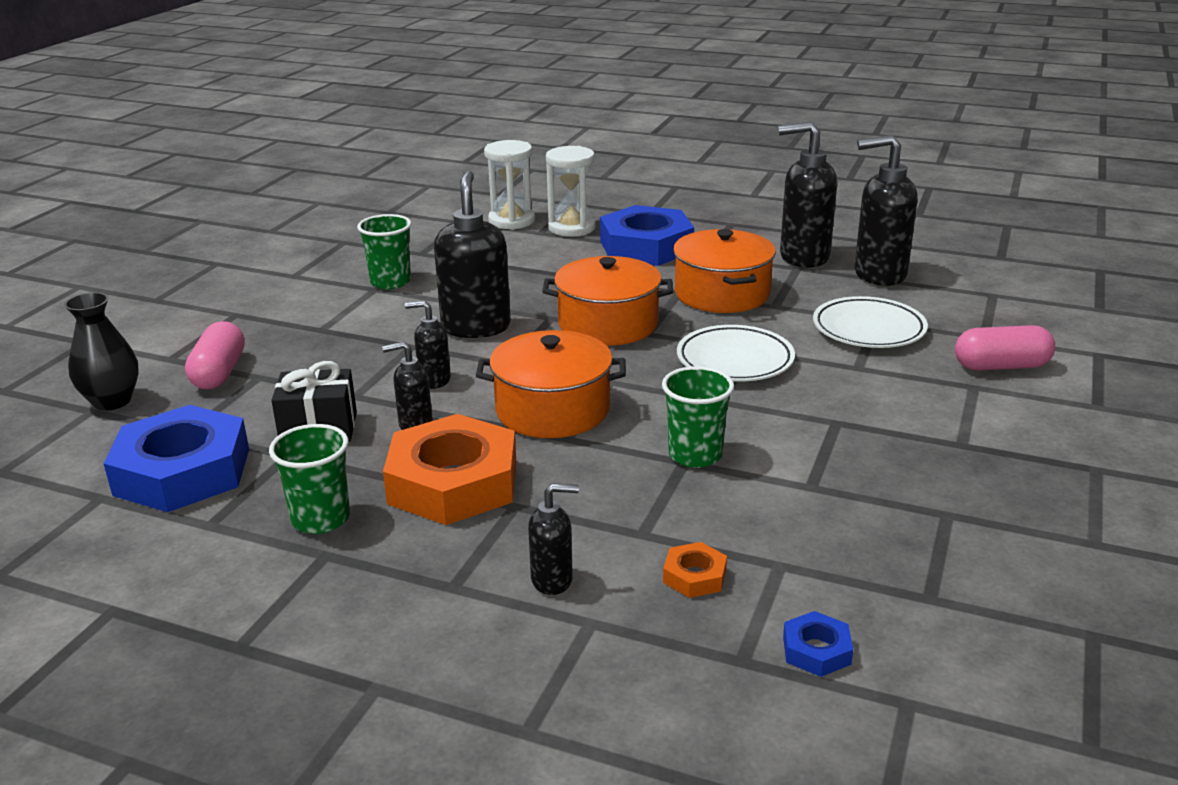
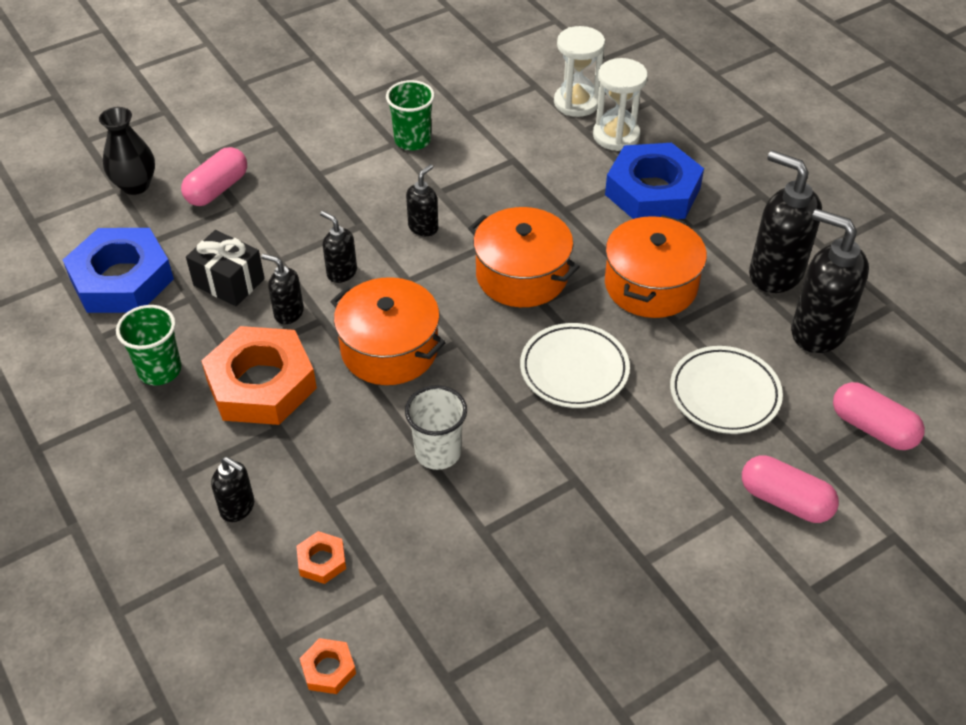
camera: 35 degrees right, 20 degrees up
(476, 327) = (423, 227): black soap dispenser -> black soap dispenser, size x0.52
(695, 455) = (438, 452): green cup -> white cup
(816, 650) = (328, 669): blue nut -> orange nut
(993, 307) = (872, 428): none -> pink capsule

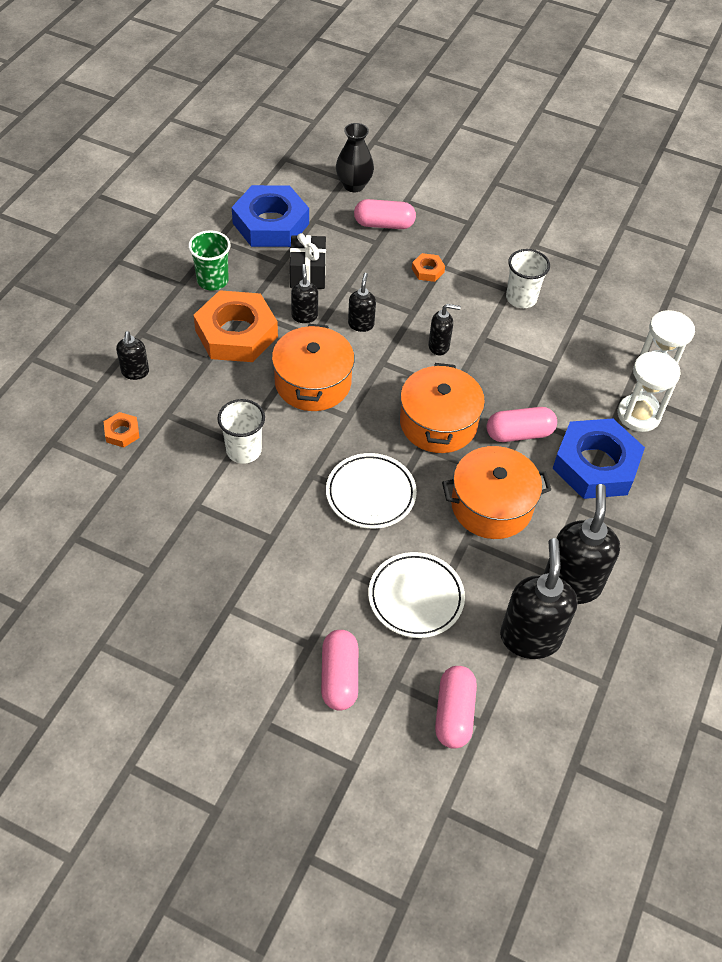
camera: 55 degrees right, 5 degrees up
(328, 669) = (48, 474): orange nut -> orange nut (428, 270)
(412, 140) = (521, 298): green cup -> white cup
(578, 224) = (519, 433): none -> pink capsule

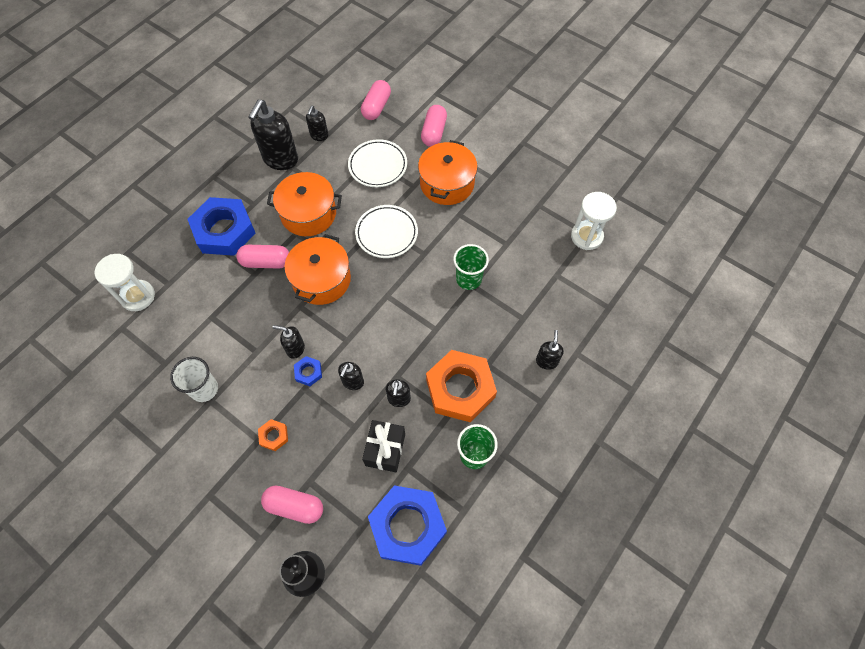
camera: 165 degrees left, 10 degrees up
(122, 432) = (557, 307): orange nut -> none
(244, 450) = (468, 279): white cup -> green cup
(313, 383) = (406, 329): orange pot -> orange pot (447, 183)
(414, 326) = (308, 372): none -> blue nut
(530, 637) = (319, 136): black soap dispenser -> black soap dispenser, size x0.52
(638, 415) = (171, 263): white hourglass -> white hourglass (586, 236)

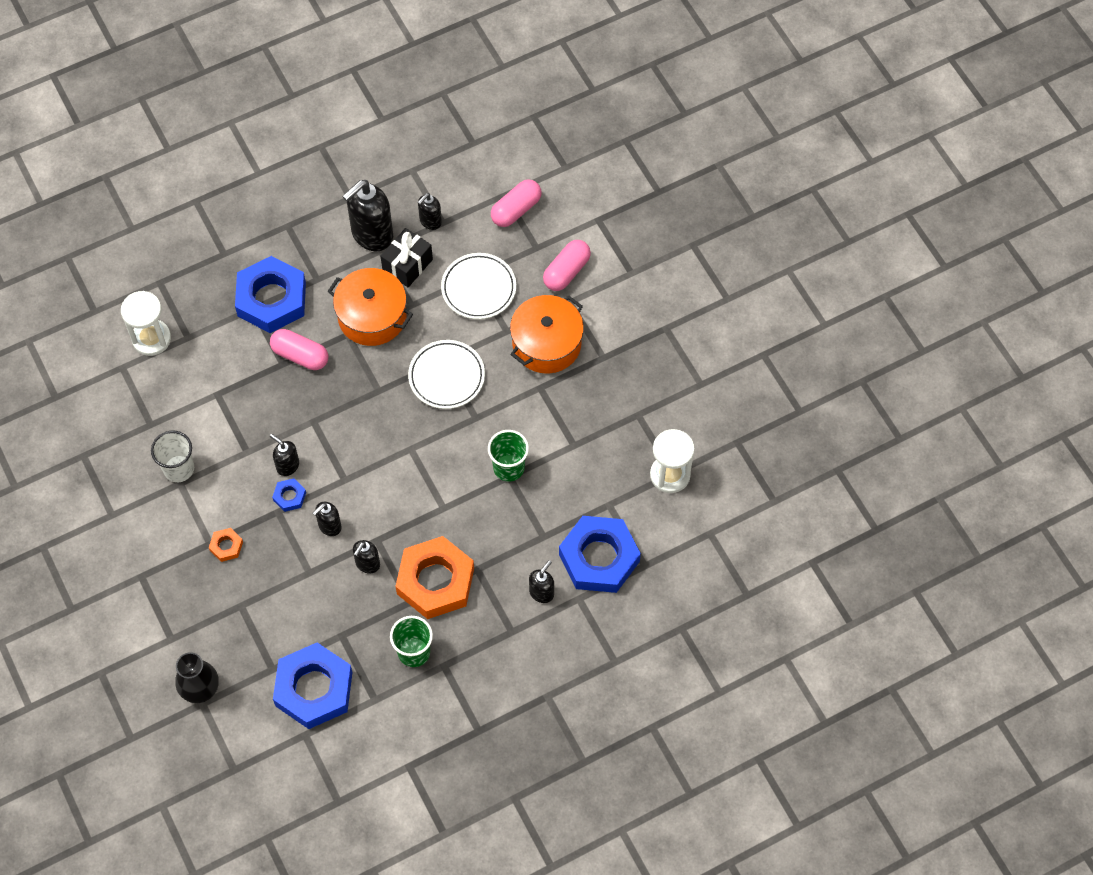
camera: 25 degrees right, 0 degrees up
(294, 506) = (216, 622): pink capsule -> none
(321, 279) = (350, 401): orange pot -> none
(385, 450) = (328, 608): black gift -> black gift (407, 265)
(573, 316) = (599, 558): none -> blue nut

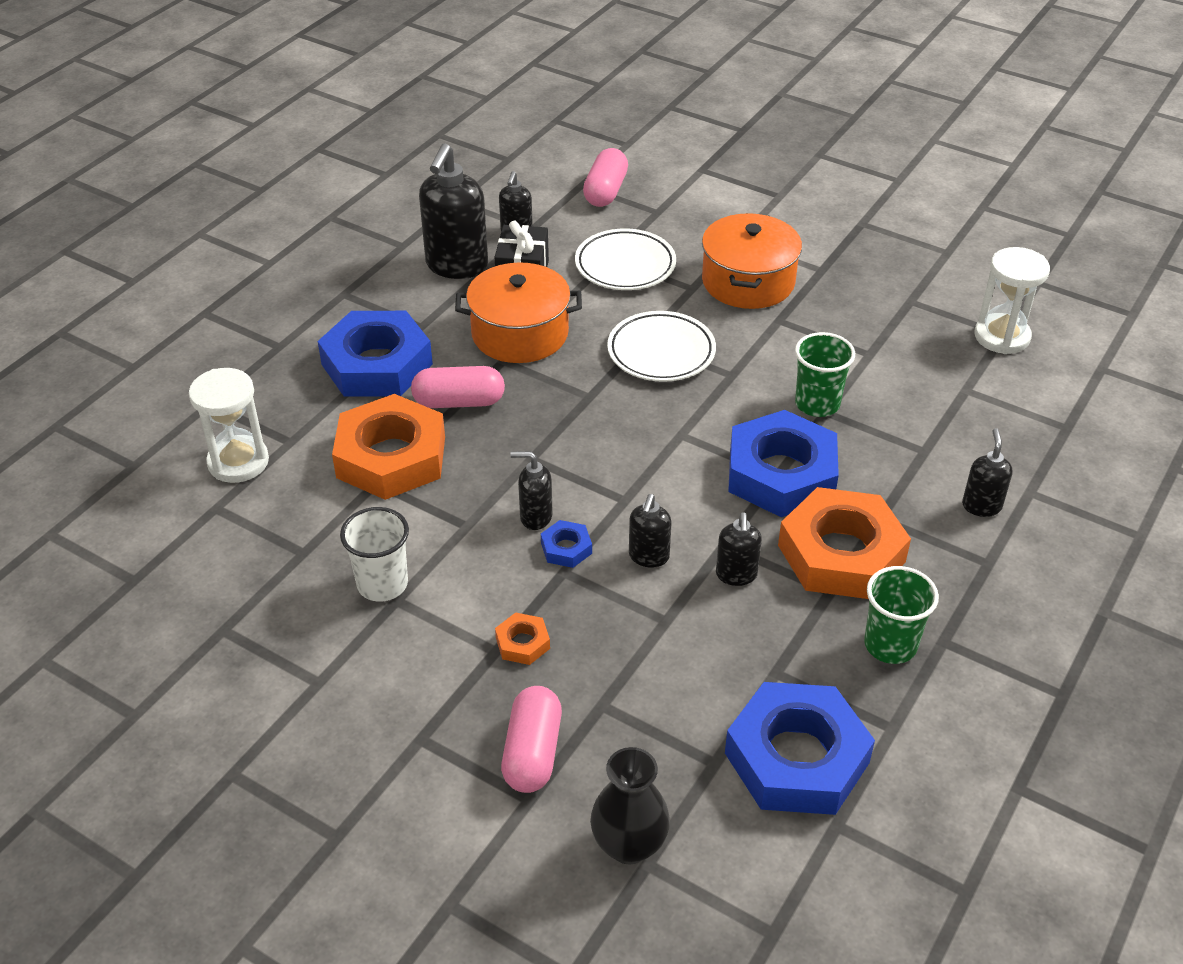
camera: 30 degrees left, 20 degrees down
(236, 379) = (391, 457): none -> orange nut
(566, 271) = (709, 218): pink capsule -> pink capsule (532, 752)
(599, 558) = (1009, 443): blue nut -> blue nut (781, 474)

